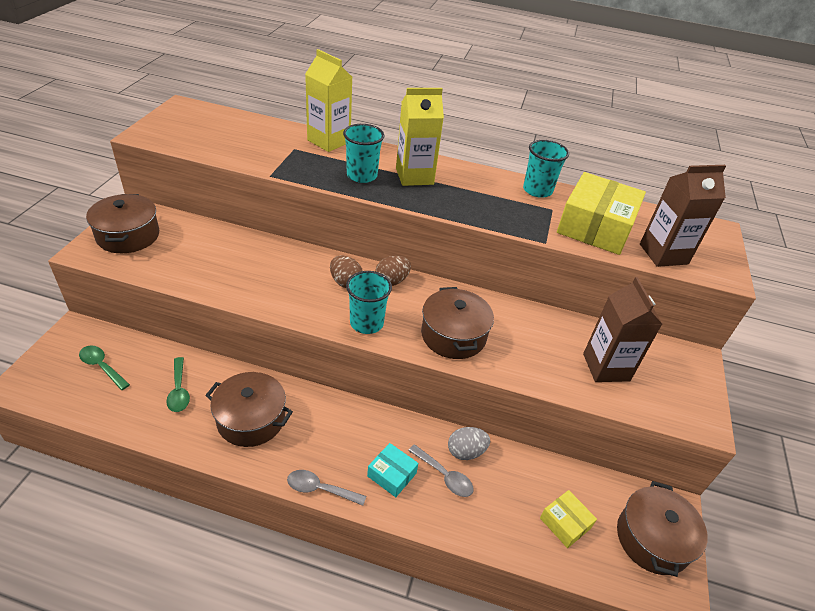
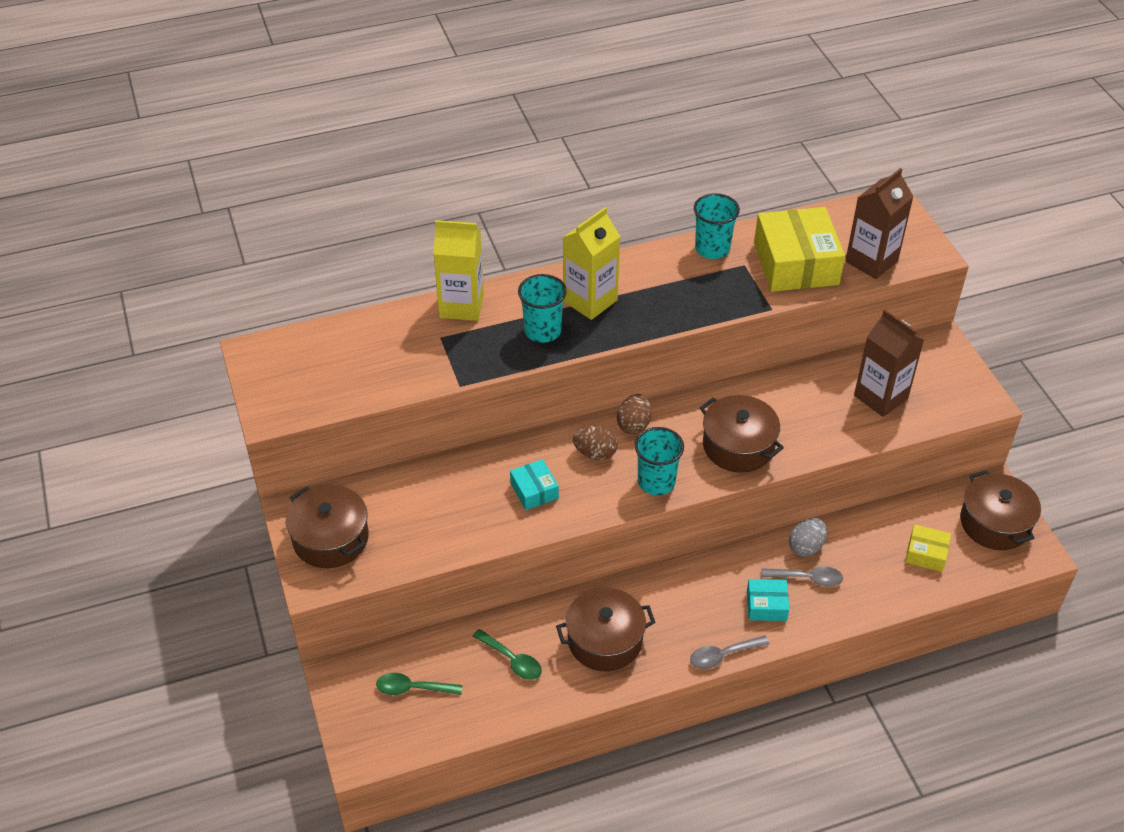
camera: 30 degrees left, 5 degrees up
(279, 280) = (534, 491): none -> turquoise box

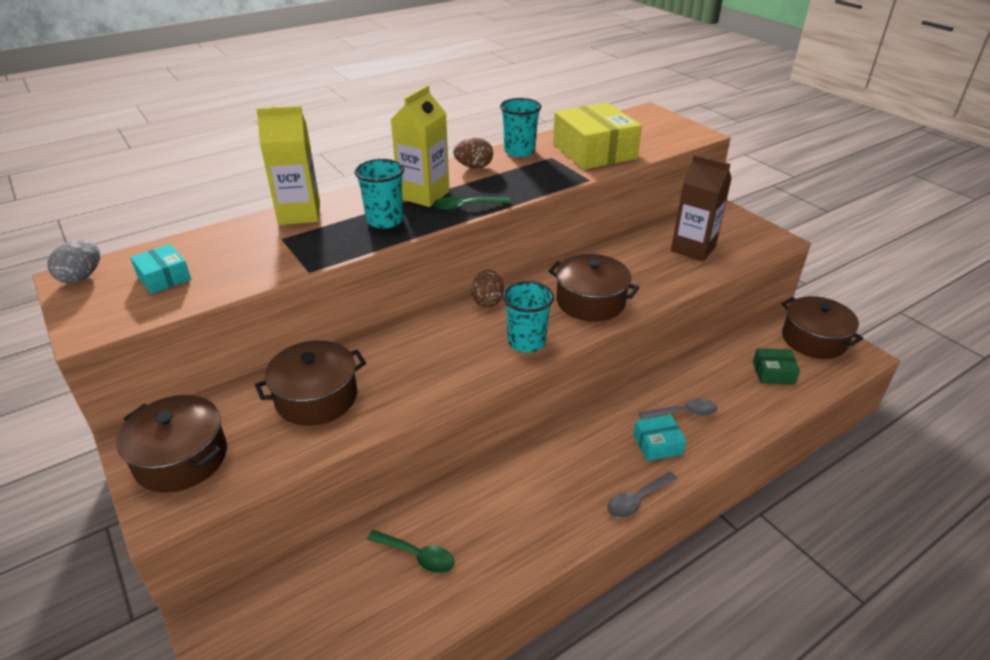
camera: 15 degrees left, 10 degrees down
(413, 688) = (306, 616): green spoon -> green spoon (466, 206)
(534, 491) = (406, 371): turquoise box -> turquoise box (164, 278)
(595, 453) = (458, 329): brown egg -> brown egg (474, 167)
(605, 640) = (512, 512): brown pot -> brown pot (316, 397)
(806, 547) = (669, 387): grey egg -> grey egg (81, 277)
(871, 261) = (654, 143): brown carton -> none
(926, 553) = (773, 373): yellow box -> green box

